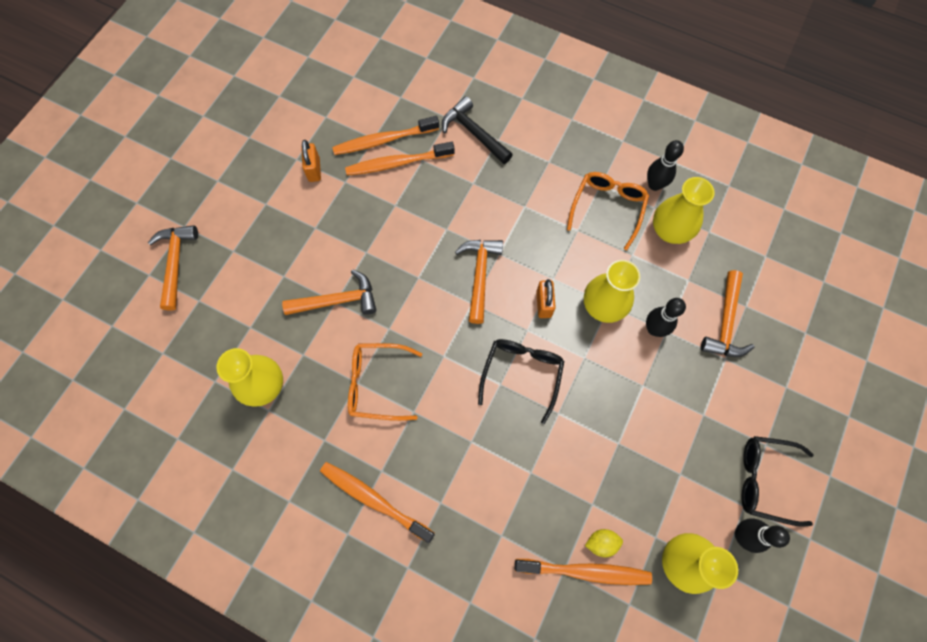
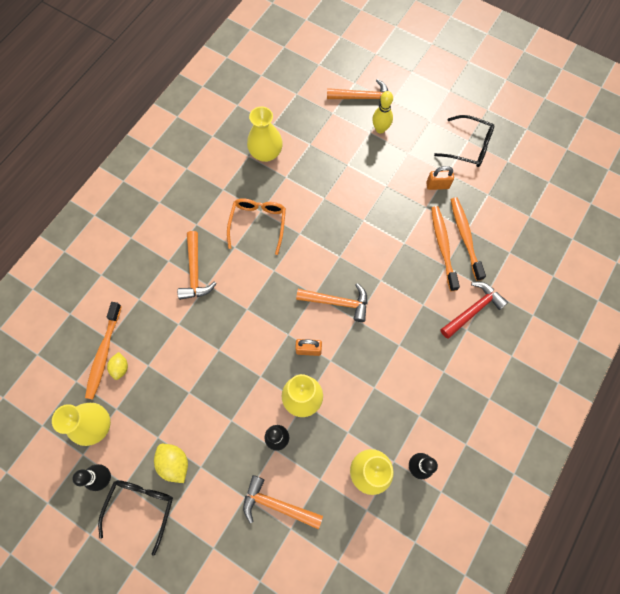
camera: 95 degrees right, 0 degrees up
(228, 238) = (380, 129): none -> yellow bowling pin
(338, 300) = (325, 200): orange hammer -> orange hammer (195, 272)
(374, 500) = (177, 219): orange toothbrush -> none
(473, 133) = (473, 310): black hammer -> red hammer
(522, 374) = (252, 326): black glasses -> black glasses (468, 147)
(607, 208) = (394, 417): orange glasses -> none
(706, 447) = (174, 463): none -> yellow lemon

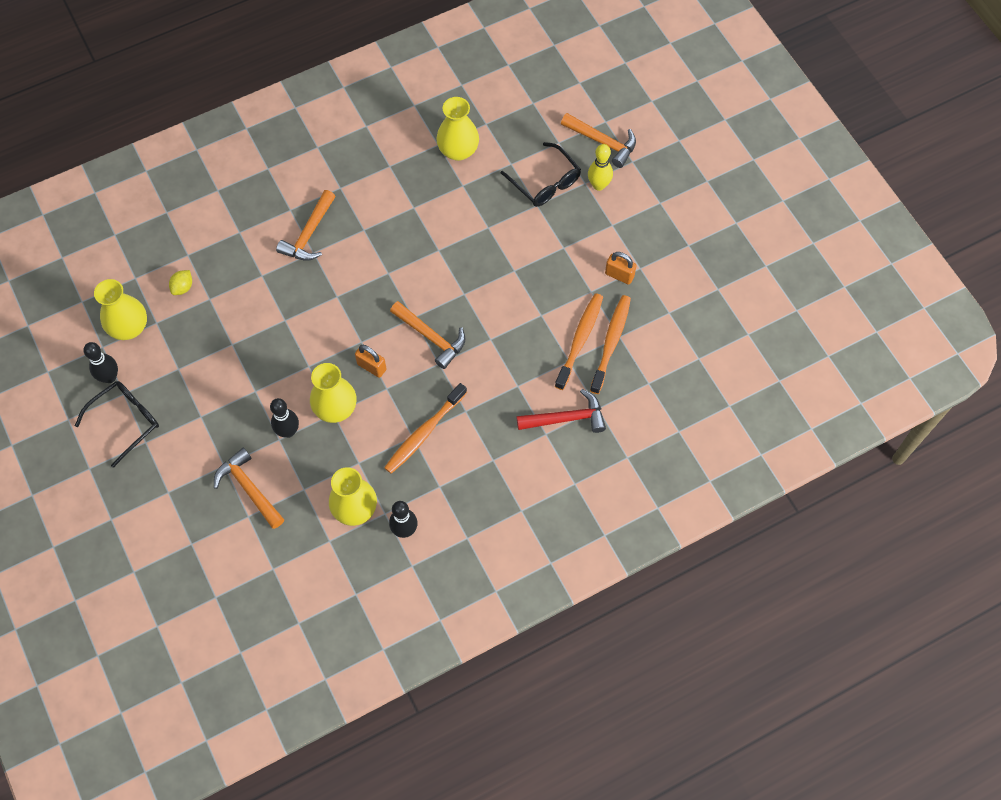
camera: 30 degrees right, 5 degrees down
(104, 353) = (175, 266): orange toothbrush -> orange toothbrush (424, 433)
(174, 463) = (179, 400): yellow lemon -> none
(258, 224) = (402, 219): orange glasses -> none
(468, 147) = (684, 252): black glasses -> black glasses (545, 182)

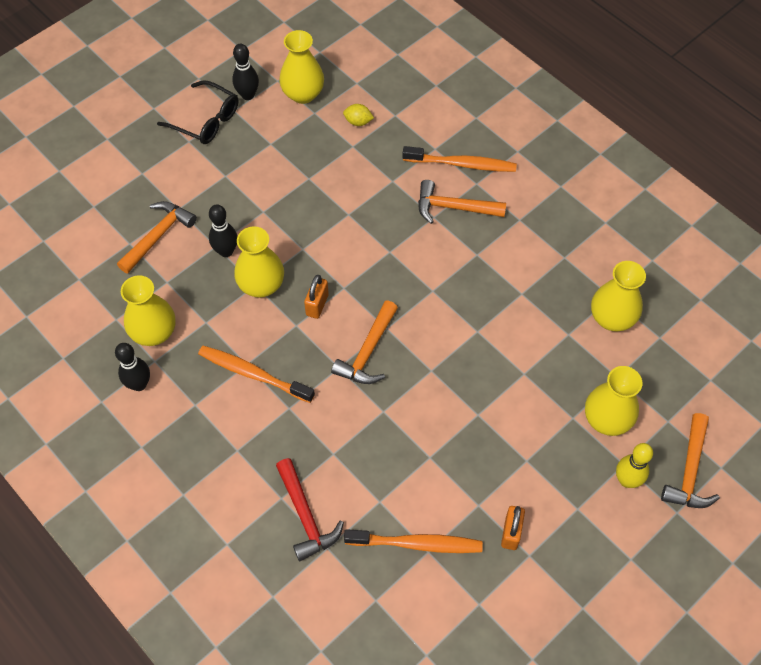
camera: 75 degrees right, 5 degrees down
(545, 182) = (606, 419): black glasses -> yellow vase
(580, 340) = (410, 507): orange toothbrush -> orange toothbrush (462, 164)

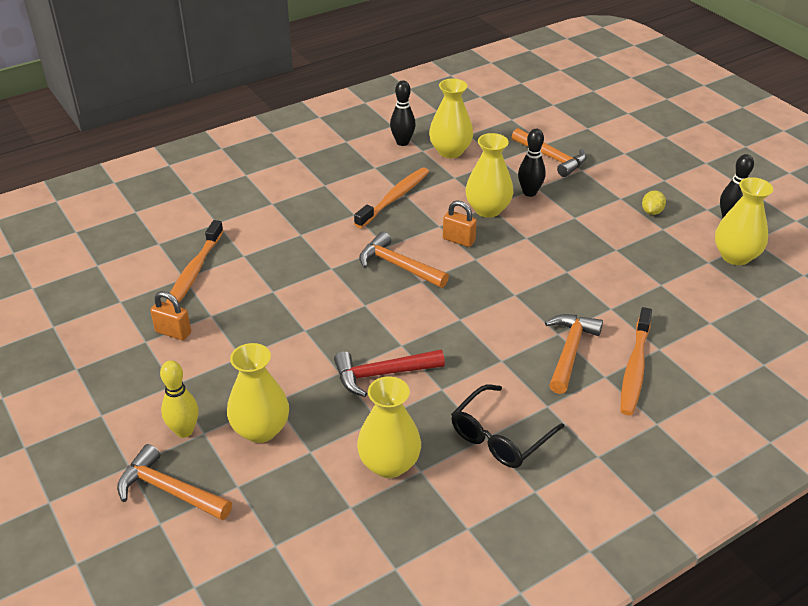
camera: 100 degrees right, 20 degrees down
(206, 120) = (692, 191): black glasses -> black glasses (500, 436)
(306, 516) = (249, 214): red hammer -> red hammer (382, 374)
(358, 122) = (697, 292): yellow lemon -> yellow lemon (651, 212)

